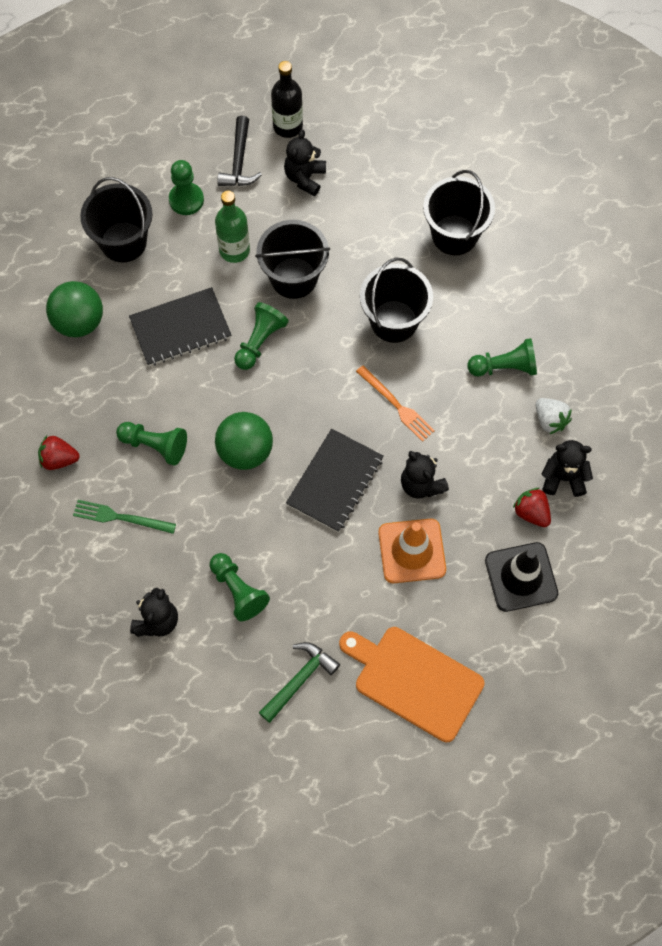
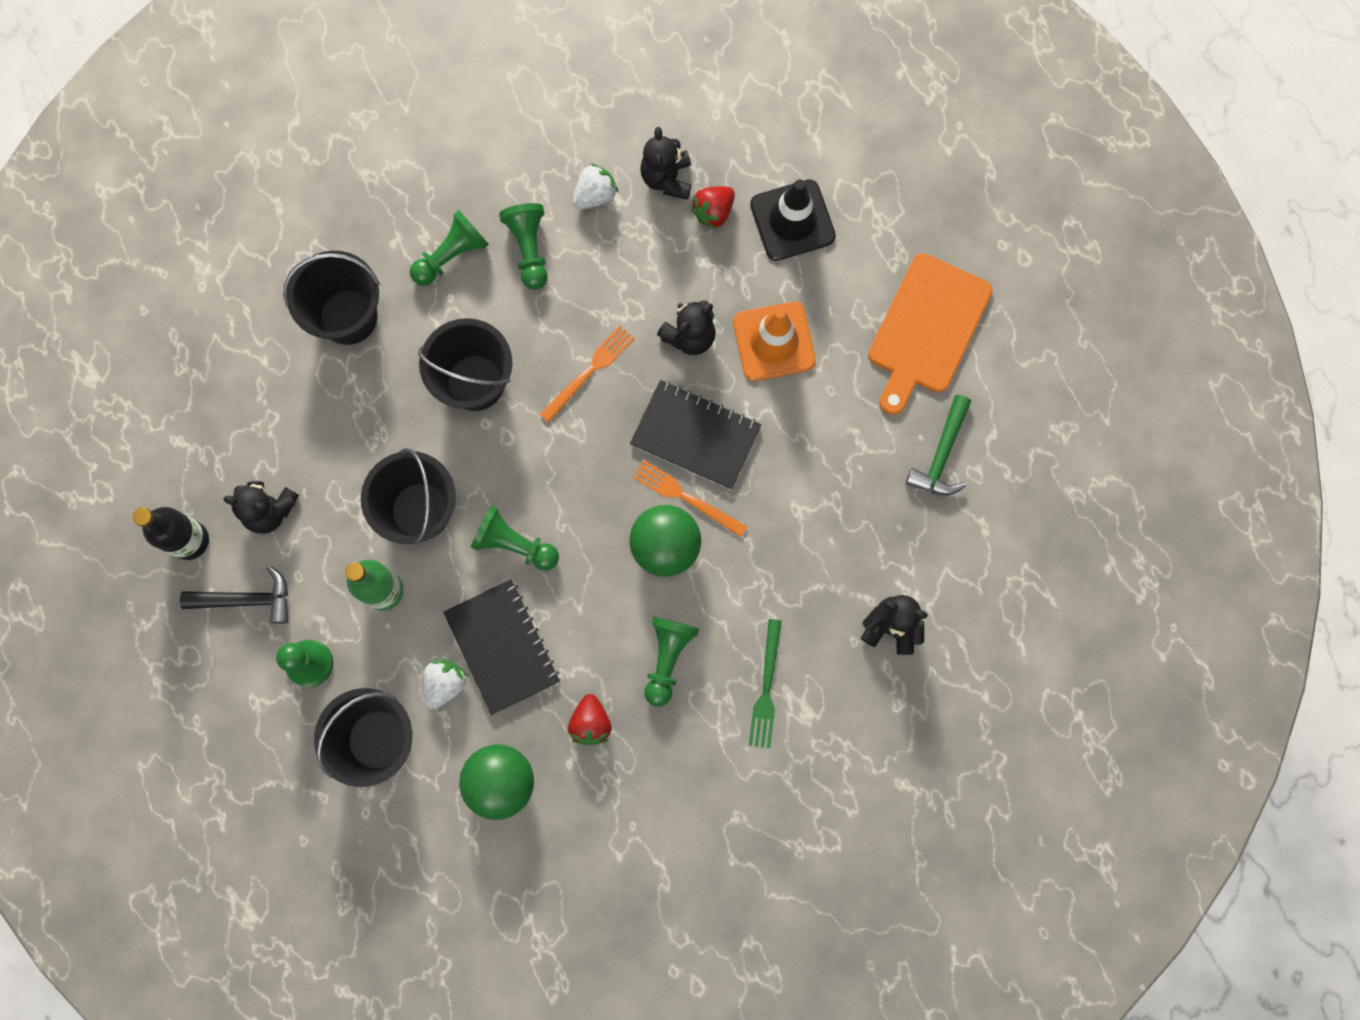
camera: 95 degrees left, 10 degrees up
(59, 459) = (696, 778): red strawberry -> red strawberry (590, 723)
(158, 288) = (445, 684): none -> white strawberry
(238, 591) = (843, 535): green pawn -> green pawn (451, 255)
(284, 470) = (686, 497): none -> orange fork
(299, 680) = (941, 455): green hammer -> green hammer turned 105 degrees counterclockwise

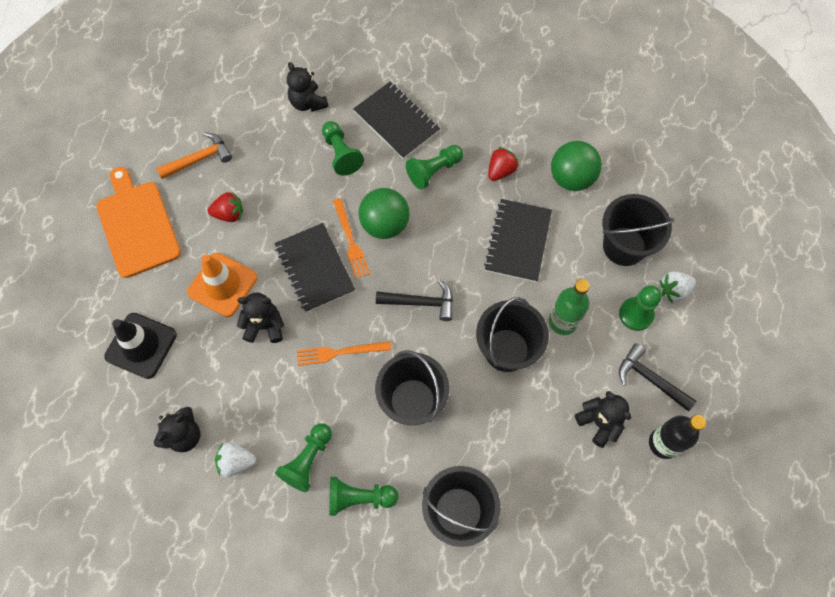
camera: 140 degrees left, 10 degrees down
(445, 684) = (564, 246): white strawberry -> white strawberry (673, 290)
(514, 544) = (467, 289): green pawn -> green pawn (341, 154)
(551, 489) = (421, 302): none -> black hammer
(713, 212) = (179, 389): red strawberry -> red strawberry (229, 214)
(766, 688) = (396, 121): green fork -> black notebook
(927, 329) = (137, 225): orange cutting board -> orange cutting board turned 90 degrees counterclockwise
(941, 455) = (199, 159): green hammer -> orange hammer

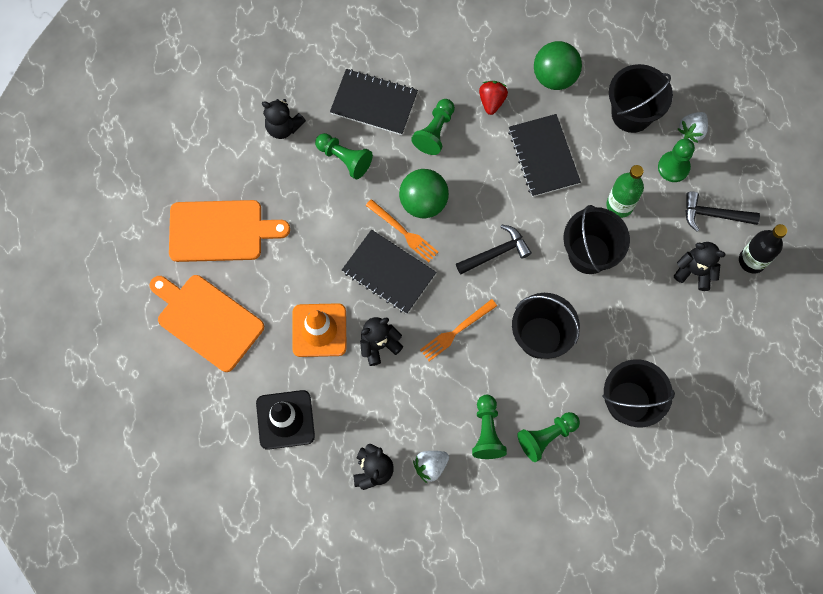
camera: 30 degrees left, 5 degrees up
(199, 159) = (220, 231): orange hammer -> orange cutting board
(229, 214) = (282, 266): red strawberry -> none

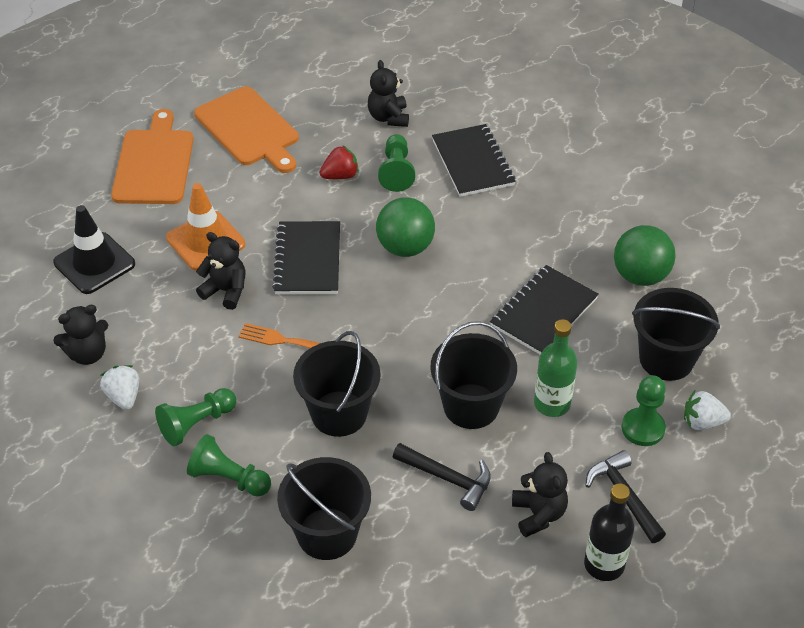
camera: 55 degrees right, 25 degrees down
(403, 232) = (360, 249): orange fork -> none
(430, 466) = (124, 397): white strawberry -> white strawberry turned 45 degrees clockwise
(435, 131) = (487, 218): green pawn -> none
(492, 101) = (562, 242): red strawberry -> red strawberry (340, 176)
(496, 253) = (402, 329): black hammer -> black hammer (447, 478)

